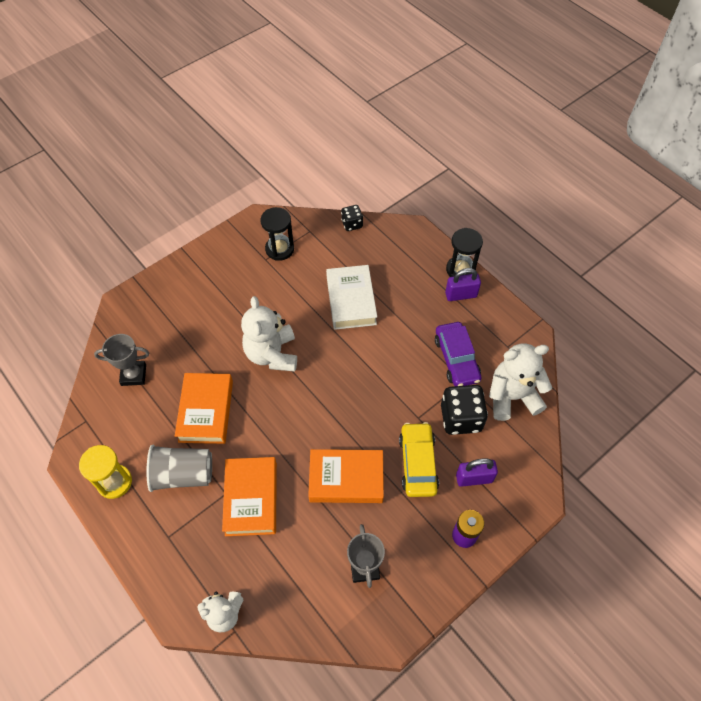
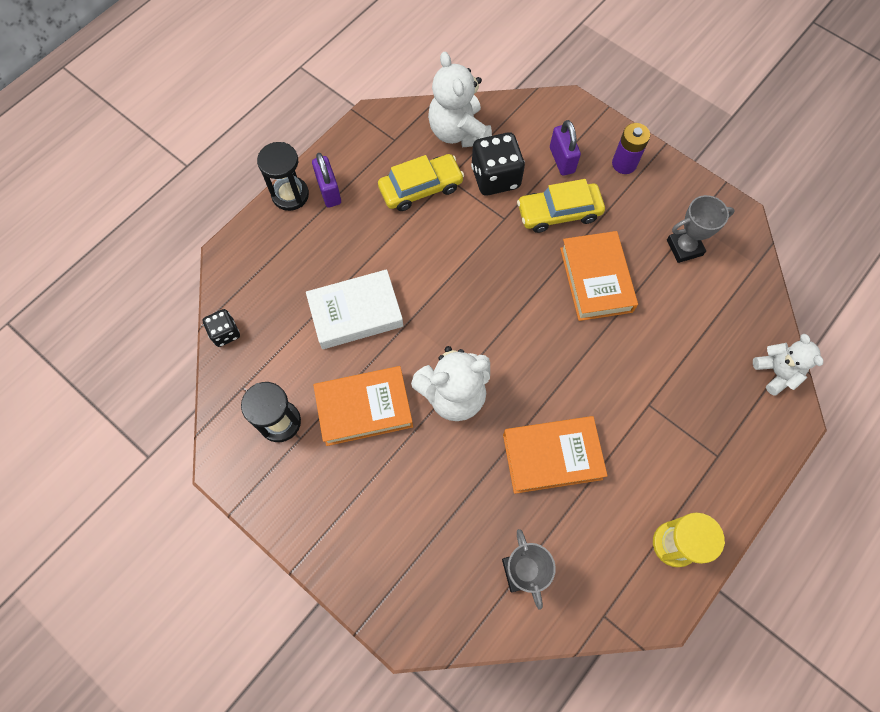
camera: 100 degrees left, 10 degrees up
(183, 474) = (641, 460): grey cup -> none
(251, 498) = (647, 375): orange book -> orange book (364, 408)
(456, 359) = (421, 188): purple car -> yellow car

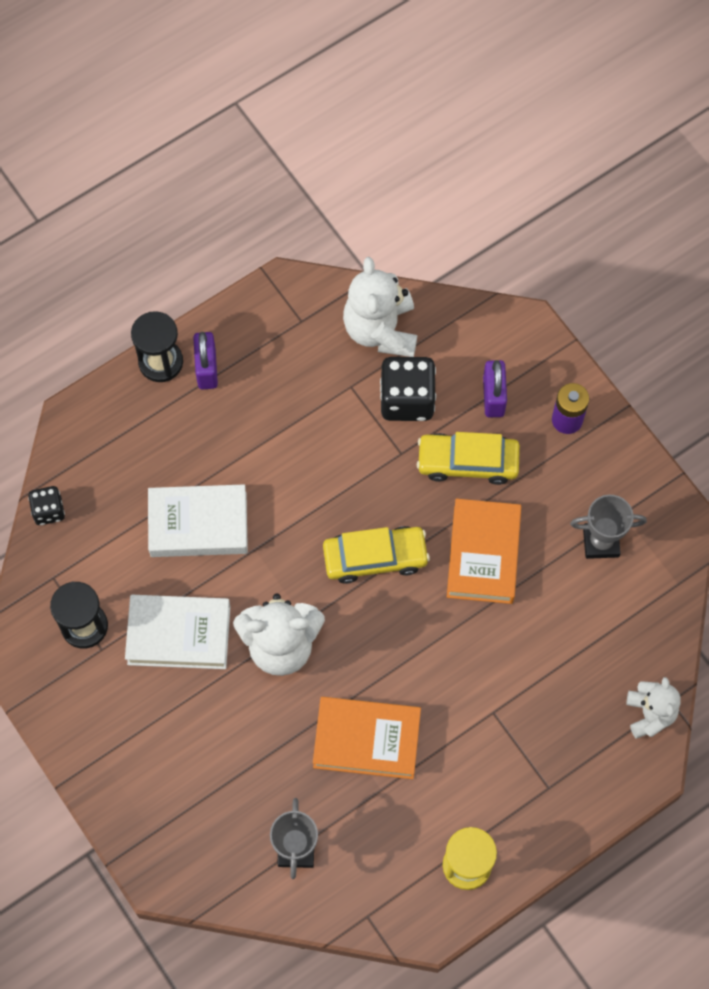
camera: 15 degrees right, 0 degrees up
(364, 408) = (179, 635): orange book -> white book
(421, 188) = (315, 391): yellow car -> yellow car (375, 558)

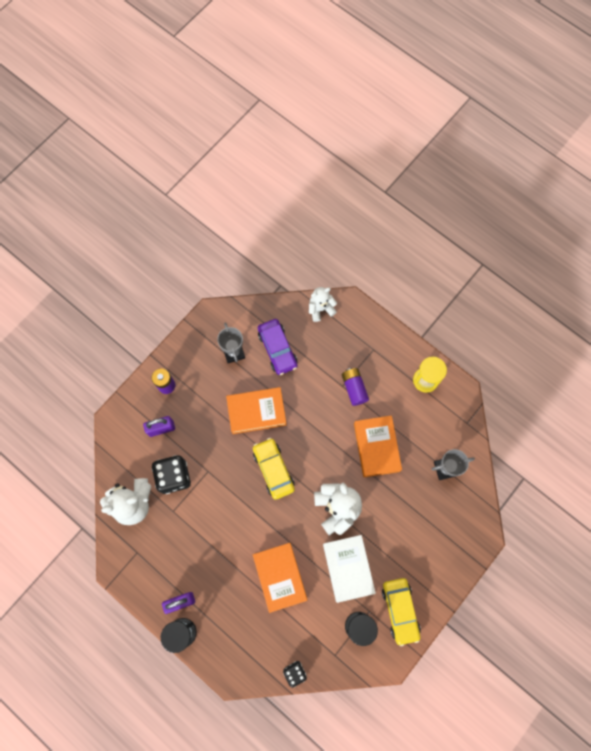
camera: 105 degrees left, 5 degrees up
(198, 524) = (280, 577): white book -> orange book
(467, 462) = (204, 433): yellow car -> yellow car (400, 610)
(483, 731) = (354, 388): none -> purple battery
(589, 617) = (277, 349): none -> purple car

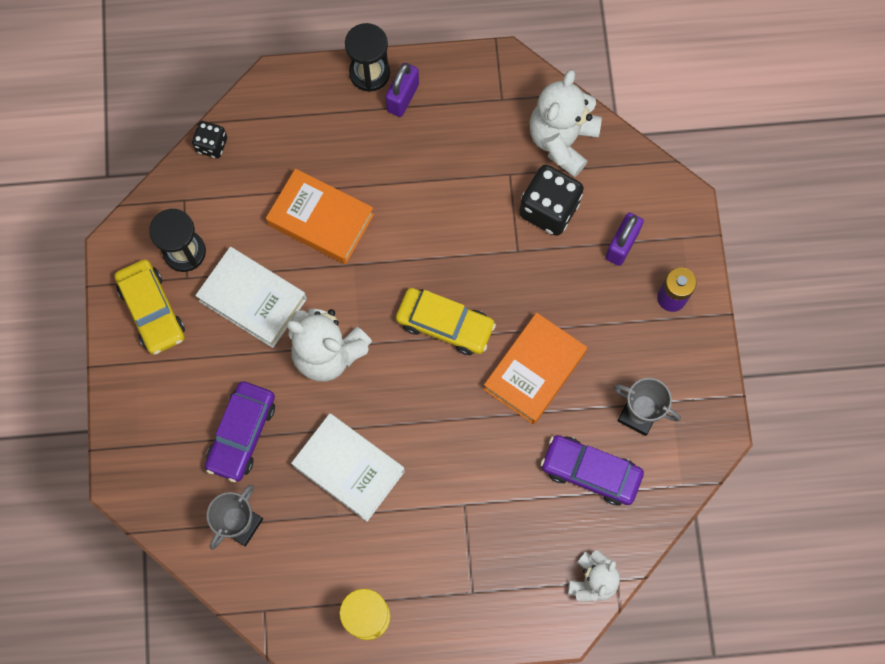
camera: 135 degrees right, 0 degrees up
(354, 388) = (446, 516): purple battery -> none
(376, 447) = (349, 469): orange book -> white book
(400, 610) = (152, 310): yellow car -> yellow car turned 150 degrees counterclockwise
(409, 508) = (242, 434): none -> purple car

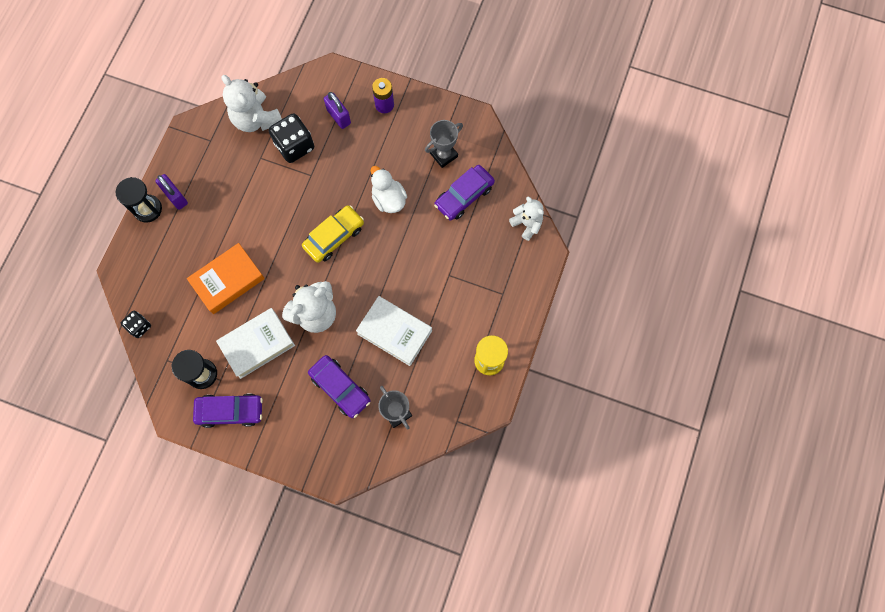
camera: 65 degrees left, 0 degrees up
(152, 310) = (230, 411): yellow car -> purple car
(349, 469) = (394, 332): white book -> white book turned 60 degrees clockwise
(534, 370) = (388, 199): orange book -> white duck

